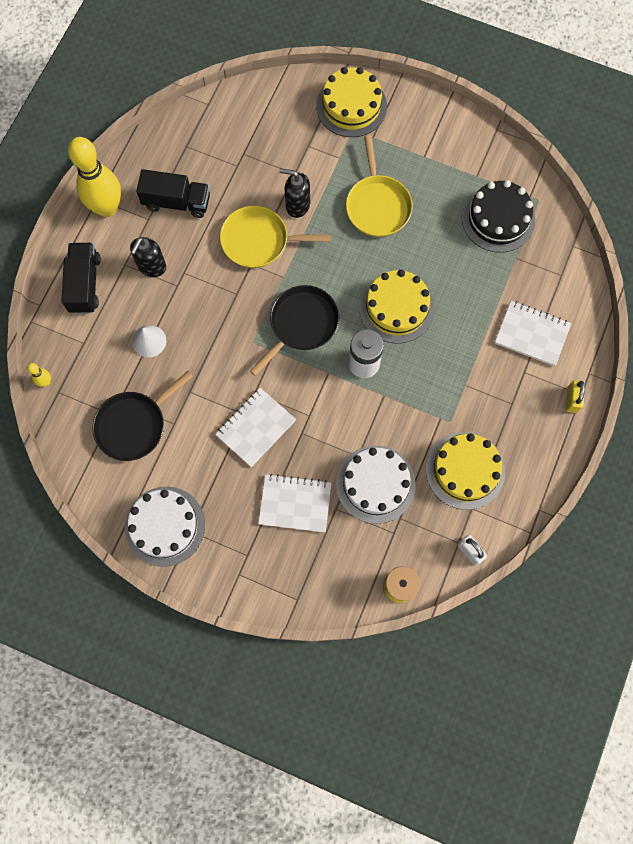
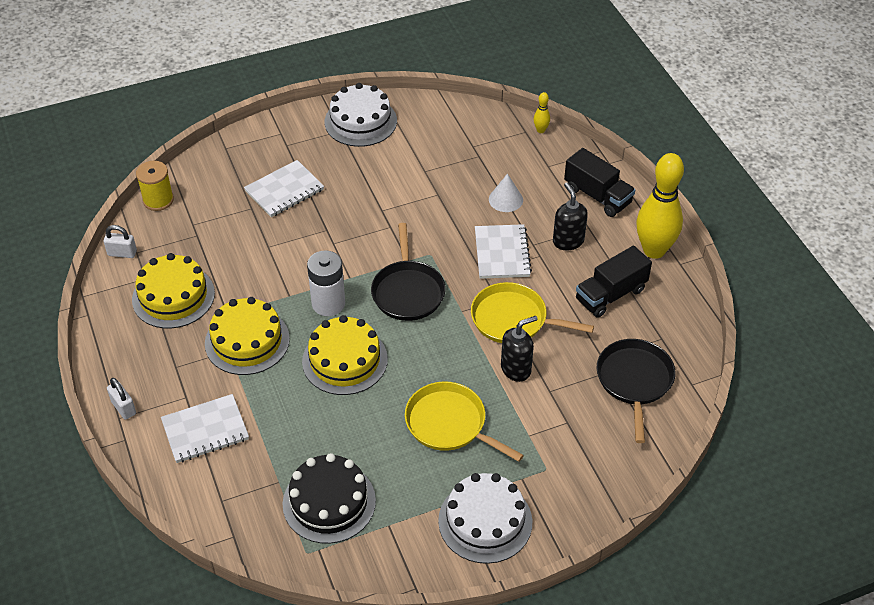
camera: 135 degrees right, 25 degrees down
(134, 425) = (450, 151): black pan -> black pan (634, 381)
(255, 428) = (364, 209): white notebook -> white notebook (502, 253)
(258, 241) = (513, 319): yellow pan -> yellow pan turned 120 degrees counterclockwise
(351, 106) = (574, 489): yellow cake -> yellow cake (247, 341)
(375, 484) = (236, 240): white cake -> white cake (485, 521)
(572, 400) = (123, 408): yellow padlock -> white padlock

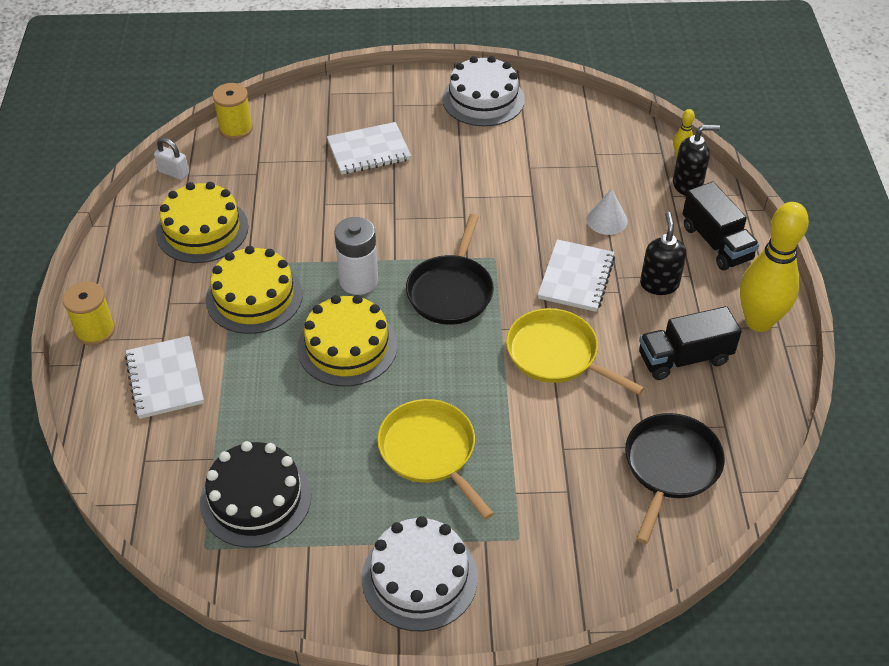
camera: 20 degrees right, 0 degrees up
(123, 408) = (95, 330): white padlock -> yellow spool
(205, 430) = (164, 379): white notebook -> white notebook turned 75 degrees clockwise
(516, 369) = (535, 411): black soap dispenser -> black soap dispenser (687, 185)

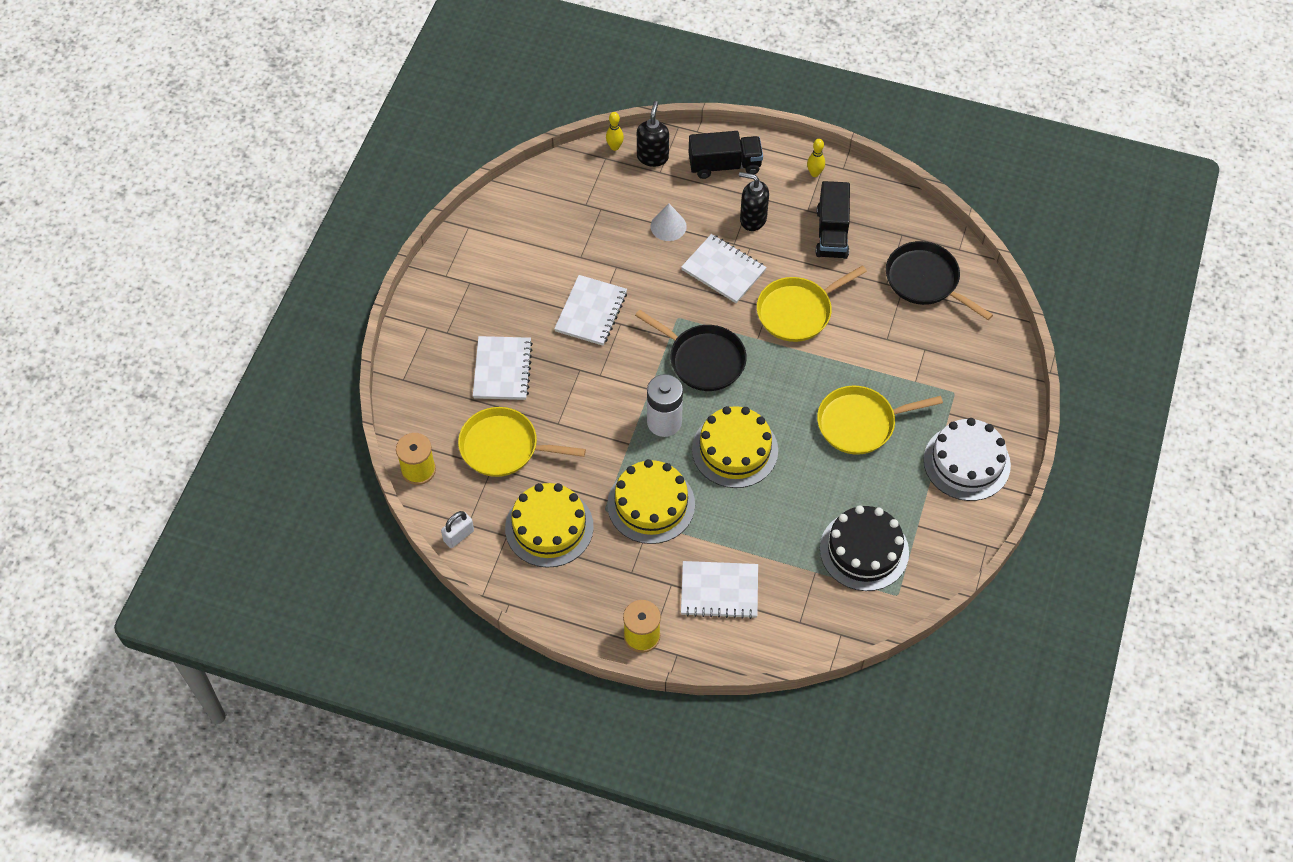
camera: 70 degrees left, 10 degrees up
(281, 175) = (503, 447): none -> yellow pan
(467, 192) = (591, 312): none -> white notebook
(483, 99) = (473, 260): white cake -> none
(758, 321) = (814, 173): yellow bowling pin -> yellow bowling pin, size x0.41

